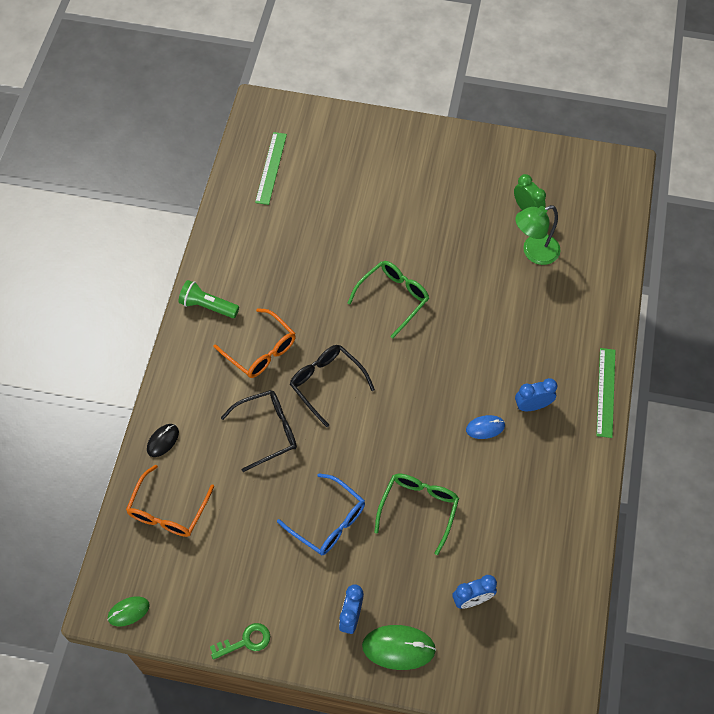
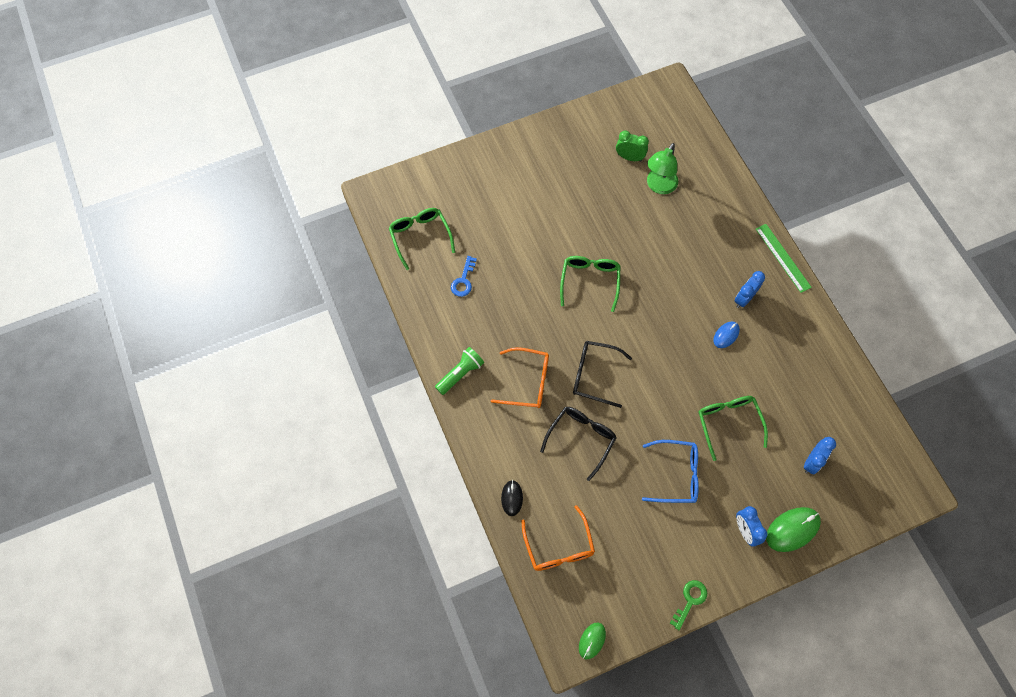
camera: 35 degrees left, 5 degrees up
(208, 306) = (460, 374): green flashlight -> green flashlight turned 150 degrees clockwise
(271, 168) = (420, 237): green ruler -> green glasses
(278, 228) = (463, 280): none -> blue key

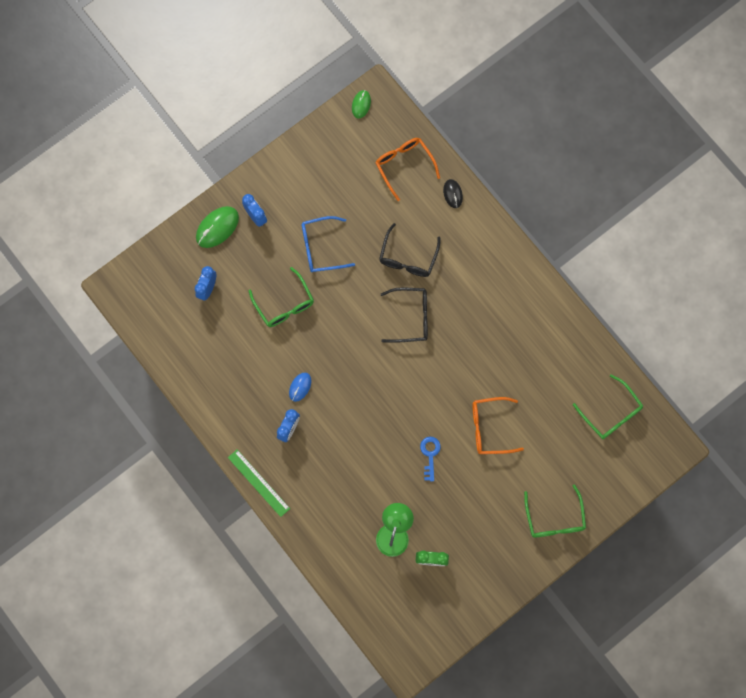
camera: 165 degrees right, 10 degrees up
(460, 374) = (529, 288): green flashlight -> none
(463, 280) = (555, 378): blue key -> blue key (430, 455)
(527, 382) = (467, 296): orange glasses -> orange glasses (490, 428)
(590, 281) = (437, 409): green glasses -> green glasses (554, 518)
(690, 601) = (291, 152): green key -> none

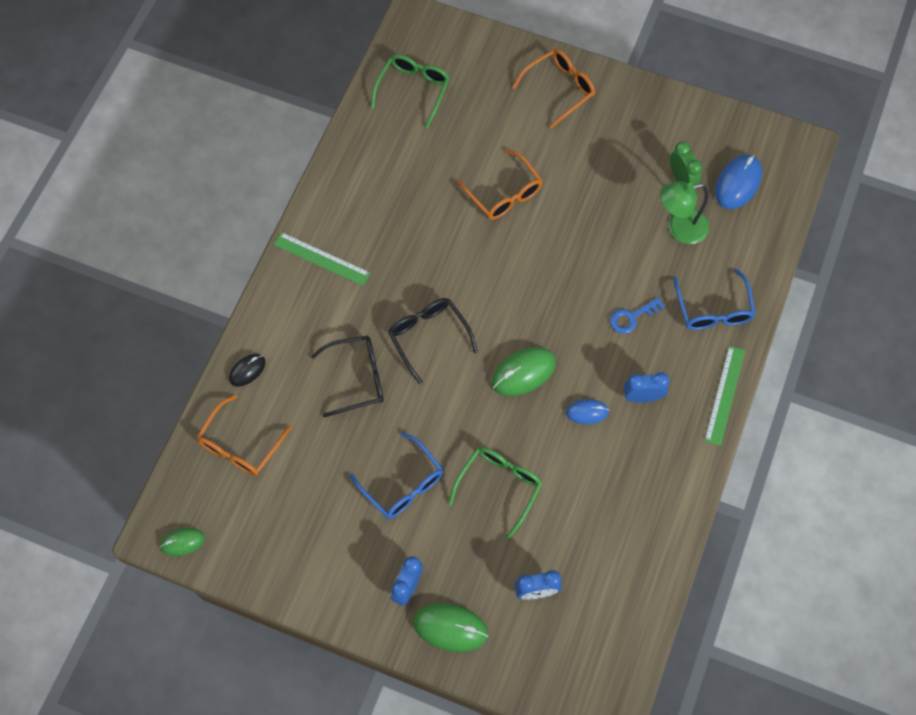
camera: 120 degrees left, 10 degrees down
(321, 515) = (713, 309): none -> blue glasses
(350, 363) = (523, 373): none -> green mouse
(405, 598) = (738, 183): none -> blue mouse
(430, 455) = (572, 236): blue key -> blue key (632, 317)
(508, 279) = (321, 259): none -> green ruler
(554, 518) = (559, 89): green glasses -> orange glasses

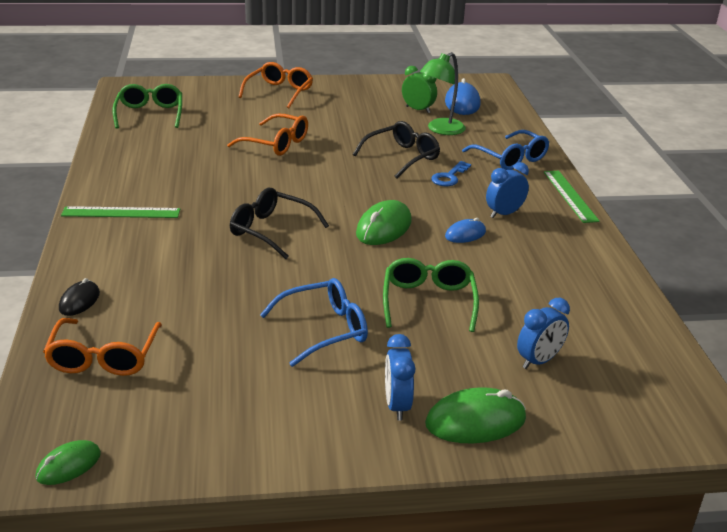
camera: 30 degrees left, 35 degrees down
(357, 378) = (215, 273): black glasses -> black glasses (402, 157)
(403, 484) = (324, 330): blue glasses -> blue glasses turned 45 degrees counterclockwise

